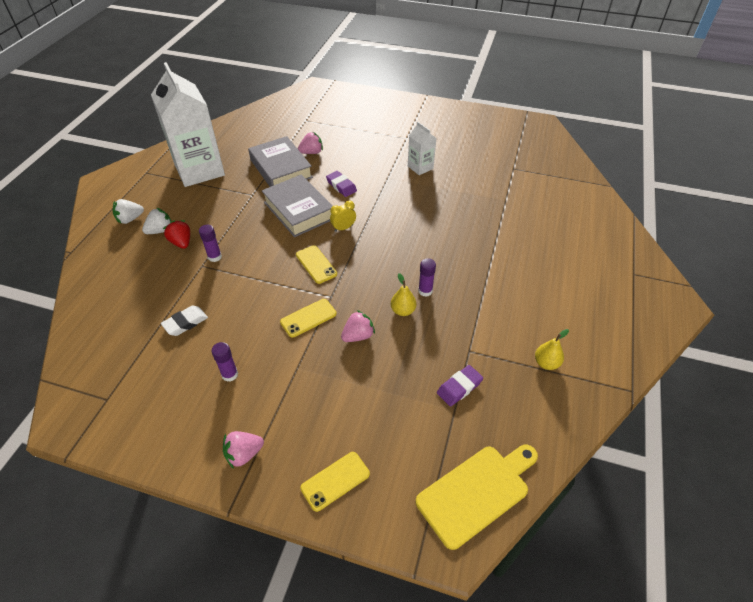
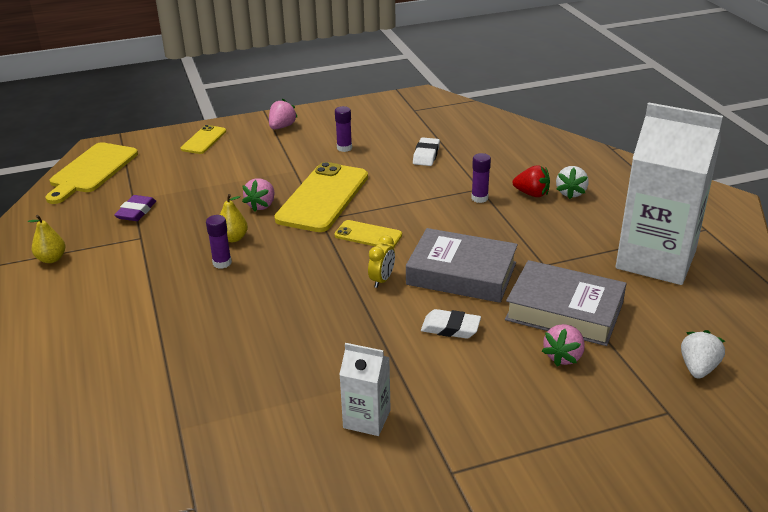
camera: 145 degrees right, 15 degrees down
(130, 219) = (619, 187): white strawberry -> white strawberry (698, 368)
(308, 318) = (323, 198): yellow phone -> yellow phone, size x1.96
(341, 186) = (450, 328): purple eraser -> white eraser

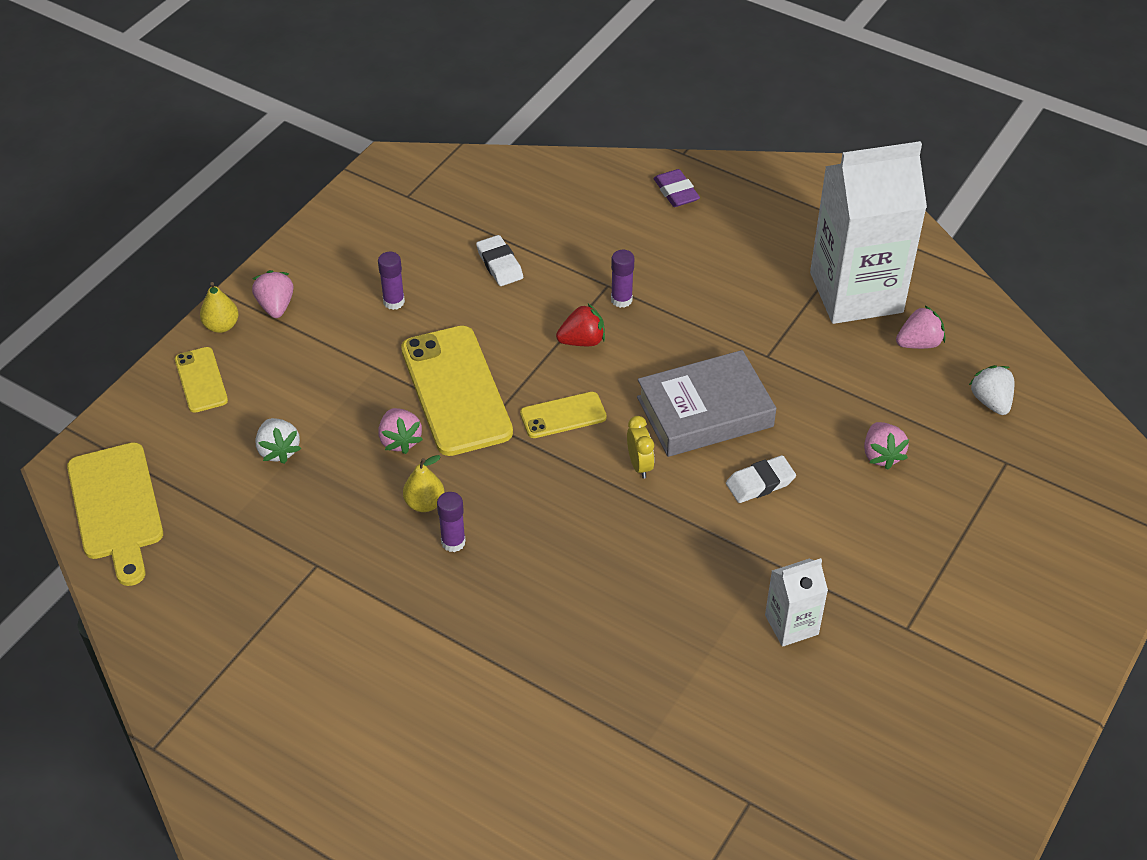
camera: 40 degrees left, 15 degrees up
(51, 259) = (250, 655): yellow pear -> yellow pear (221, 326)
(136, 212) = (262, 533): purple eraser -> purple eraser (676, 192)
(532, 194) = (666, 265): red strawberry -> red strawberry (582, 341)
(564, 311) = (836, 402): grey book -> none
(571, 193) = (703, 243): white strawberry -> white strawberry (278, 450)
(674, 307) = (918, 343): none -> pink strawberry

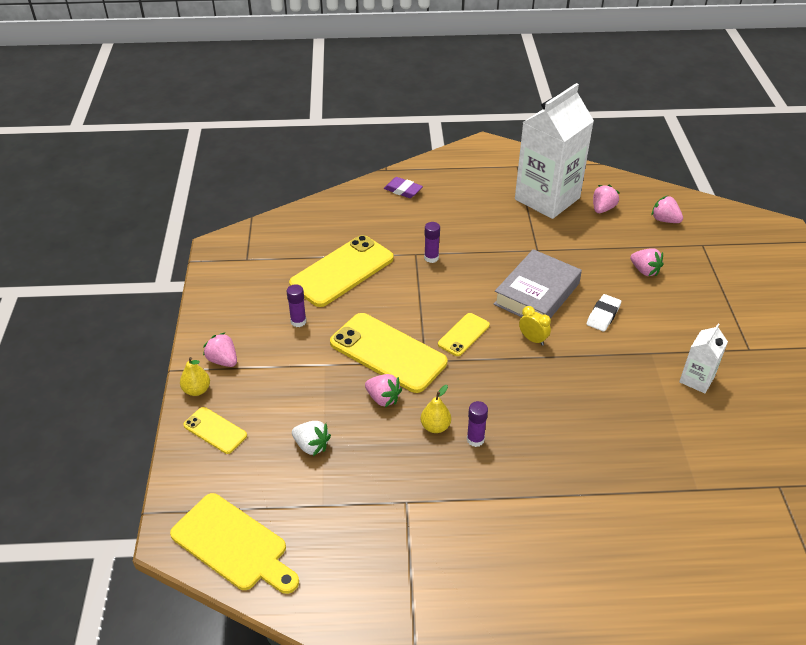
camera: 35 degrees left, 5 degrees down
(499, 264) = (342, 271): white eraser -> yellow phone
(582, 341) = (432, 289): red strawberry -> none
(991, 401) = (664, 220): white strawberry -> pink strawberry

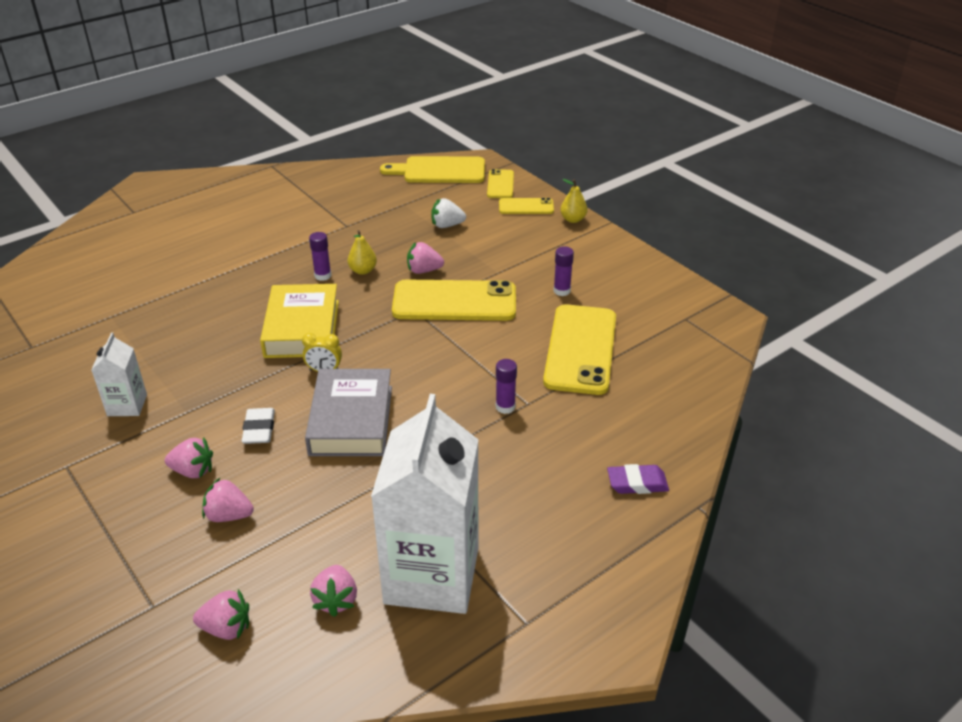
camera: 145 degrees right, 5 degrees down
(223, 360) = (582, 242): pink strawberry -> pink strawberry (193, 471)
(463, 334) = (398, 345): yellow phone -> yellow phone (500, 184)
(528, 387) = (302, 328): none -> yellow book

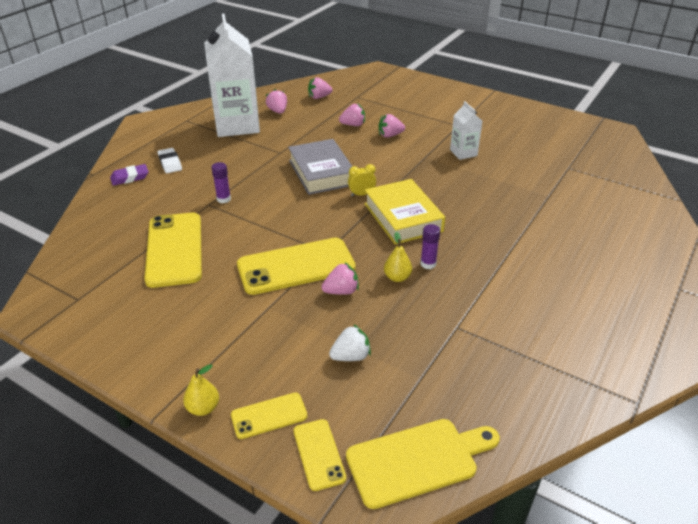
camera: 160 degrees right, 0 degrees up
(259, 429) = (373, 158): white eraser -> white eraser (170, 163)
(562, 291) = (200, 301): purple glue stick -> none

